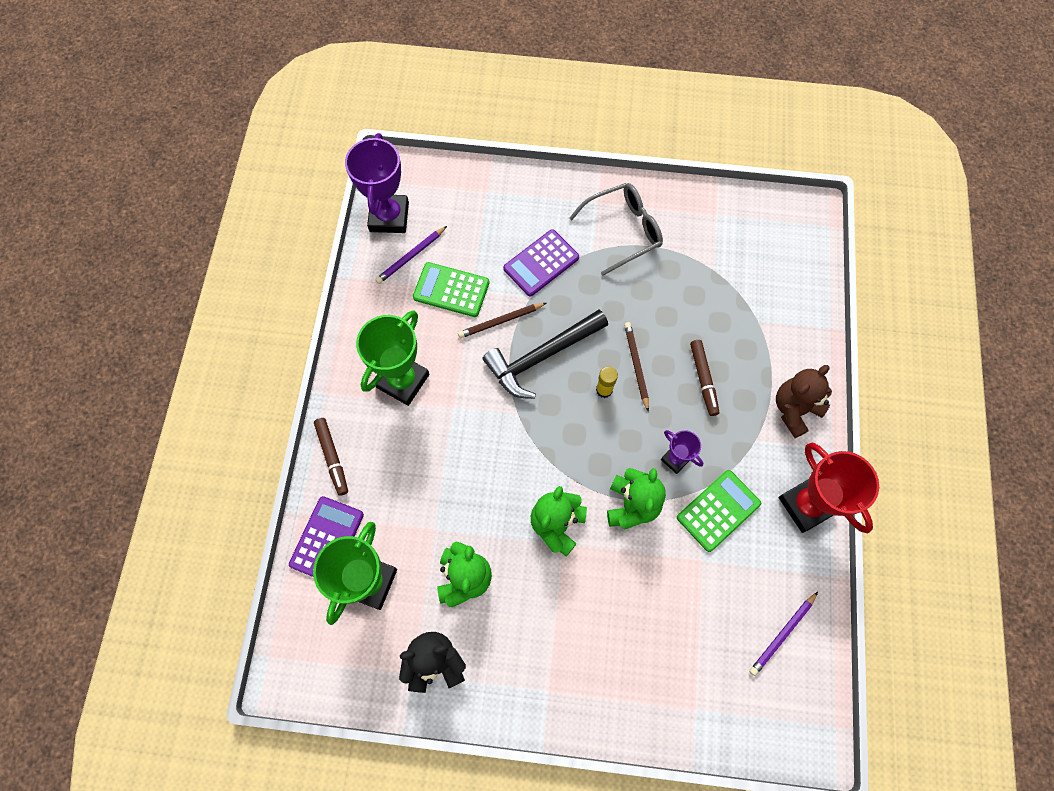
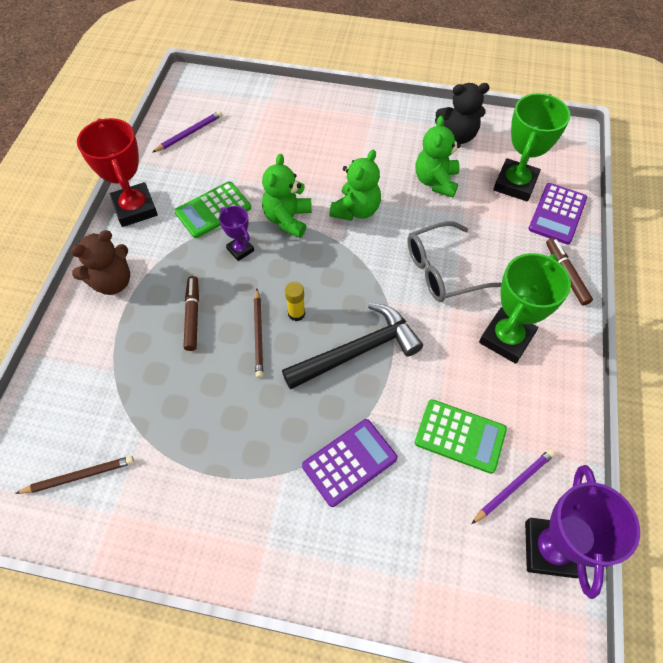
camera: 175 degrees left, 10 degrees down
(501, 321) = (401, 393): brown pencil -> brown pencil (79, 476)
(623, 231) = (239, 499): grey glasses -> grey glasses (442, 270)

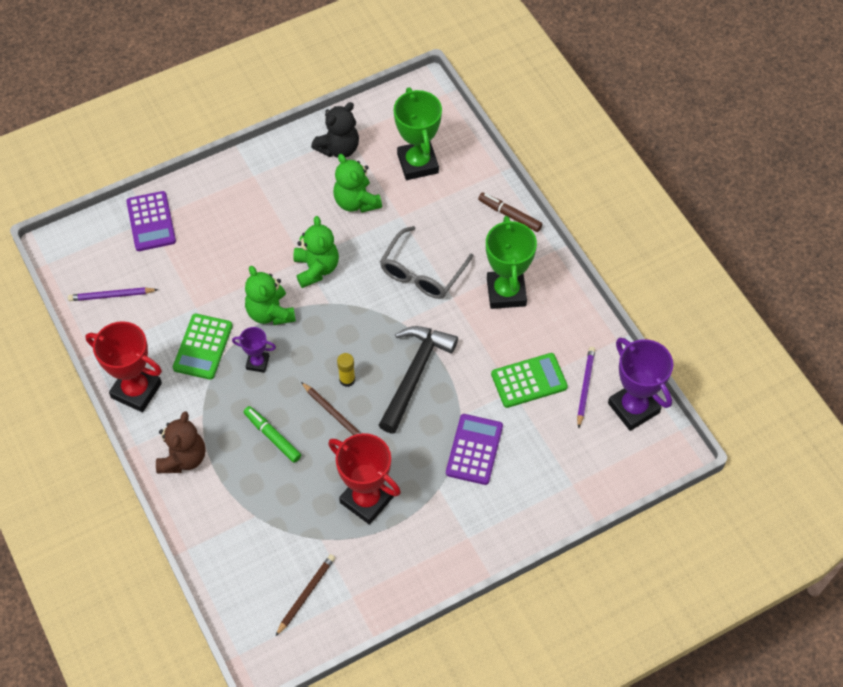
camera: 40 degrees left, 0 degrees up
(189, 133) = (111, 295): purple pencil -> purple pencil turned 105 degrees counterclockwise
(193, 316) = (272, 436): brown marker -> green marker
(212, 431) = (366, 499): none -> red trophy
(557, 214) = (468, 169): purple calculator -> purple calculator (151, 221)

